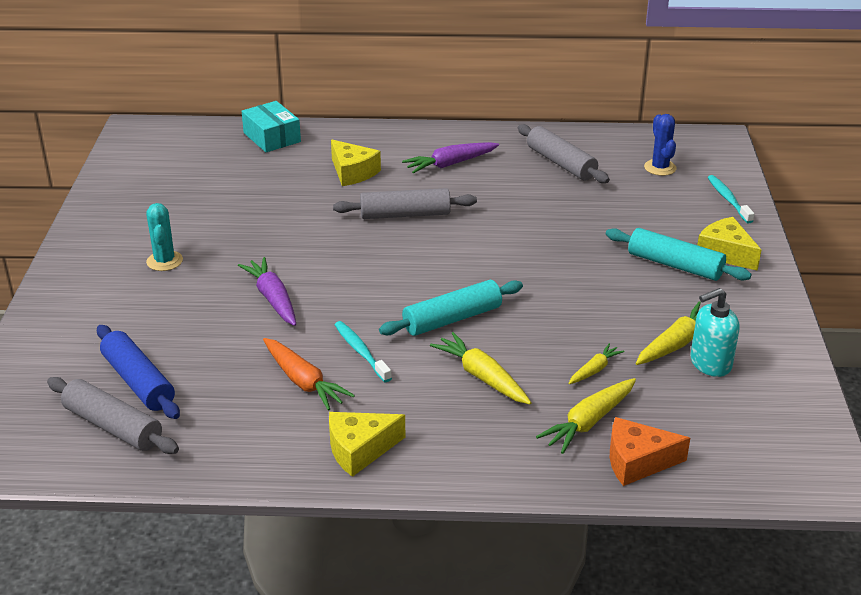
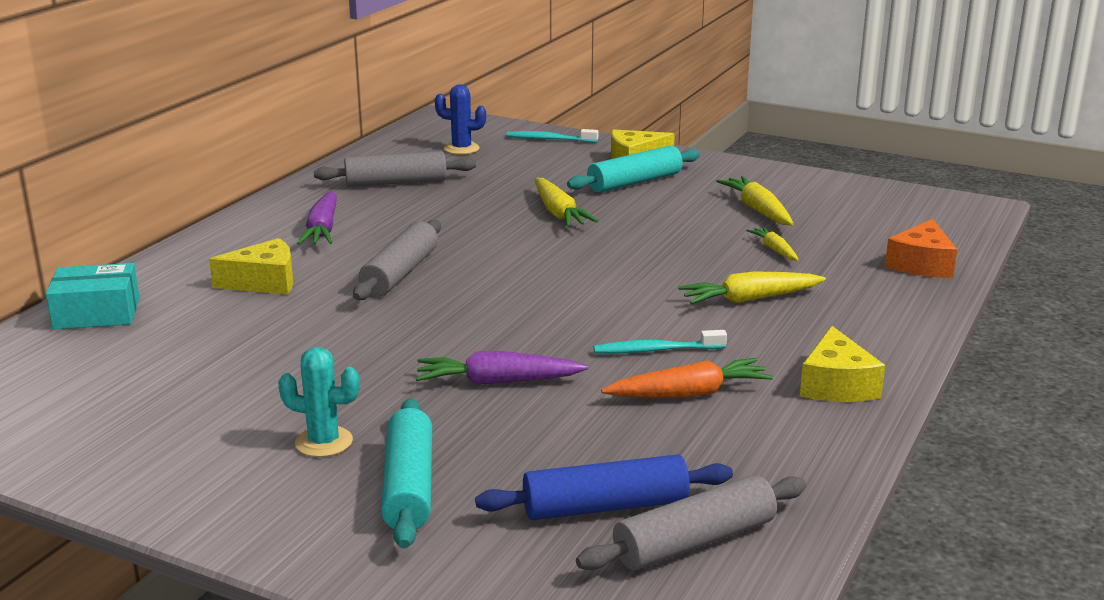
camera: 65 degrees left, 10 degrees down
(452, 319) = (635, 292): turquoise rolling pin -> turquoise rolling pin (409, 486)
(588, 422) = (853, 270): yellow carrot -> yellow carrot (558, 213)
(710, 363) = (797, 206): turquoise soap dispenser -> none

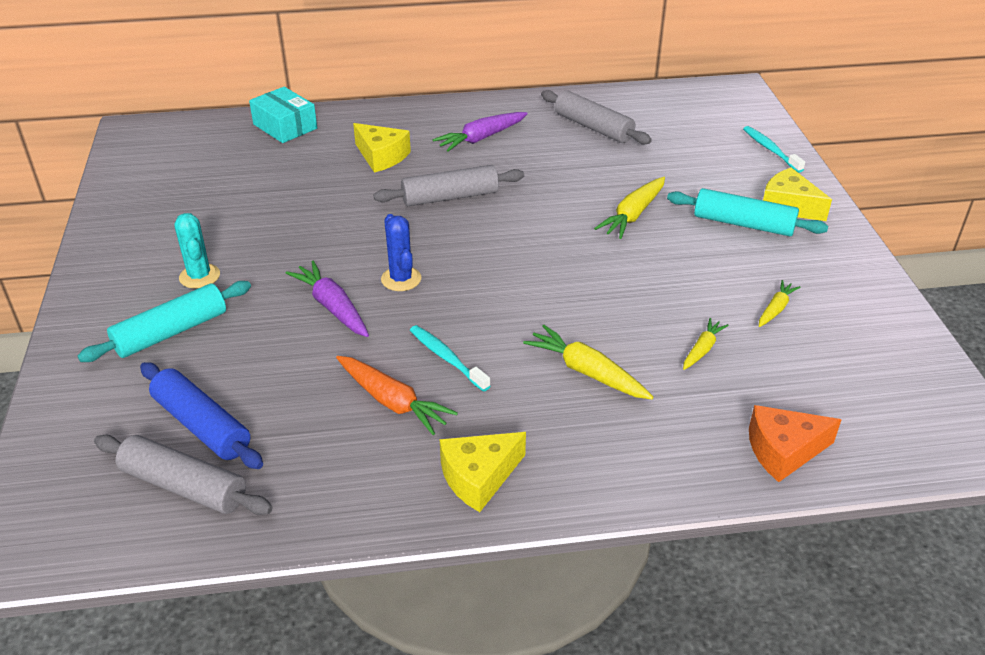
camera: 55 degrees right, 15 degrees up
(461, 149) = (692, 123): blue cactus -> blue cactus (401, 279)
(758, 210) = (775, 309): yellow carrot -> yellow carrot, size x0.60

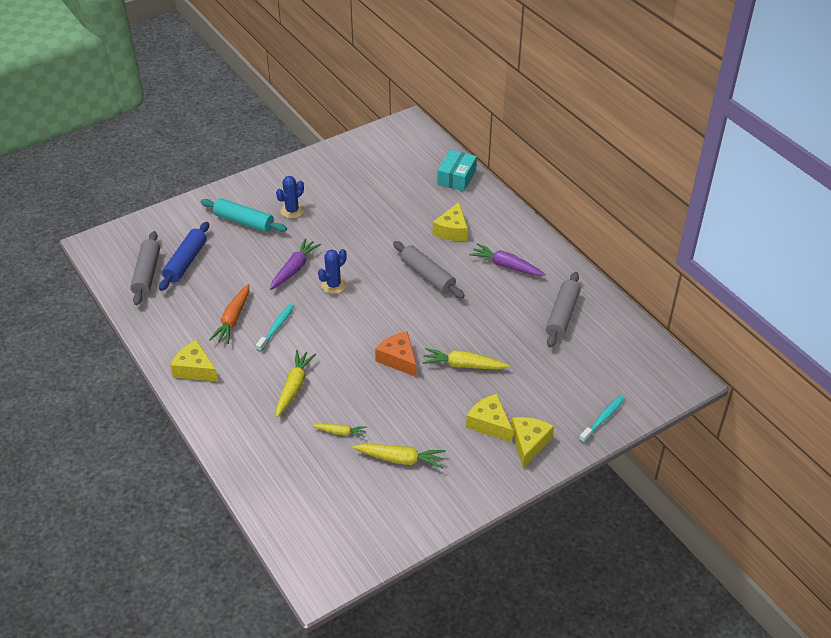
camera: 65 degrees right, 5 degrees up
(199, 276) = (292, 211): turquoise cactus -> blue cactus
(743, 224) = (489, 423): turquoise rolling pin -> yellow cheese
(775, 309) = (400, 459): yellow carrot -> yellow carrot, size x1.67
(783, 451) = (269, 487): orange cheese -> orange cheese (398, 359)

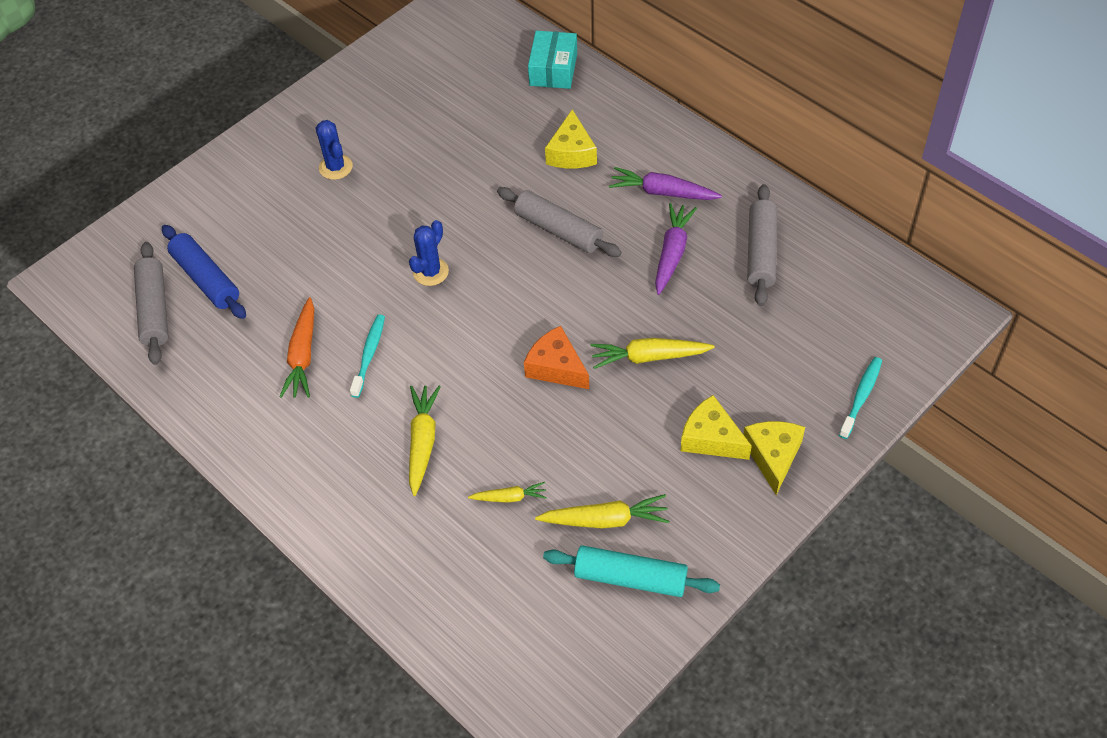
camera: 10 degrees left, 10 degrees up
(186, 262) = (206, 279): blue rolling pin -> blue rolling pin turned 45 degrees counterclockwise
(195, 369) = (272, 445): yellow cheese -> none
(244, 222) = (271, 198): turquoise rolling pin -> turquoise rolling pin (630, 578)
(292, 211) = (335, 167): blue cactus -> blue cactus turned 60 degrees counterclockwise
(294, 269) = (367, 258): purple carrot -> purple carrot (672, 253)

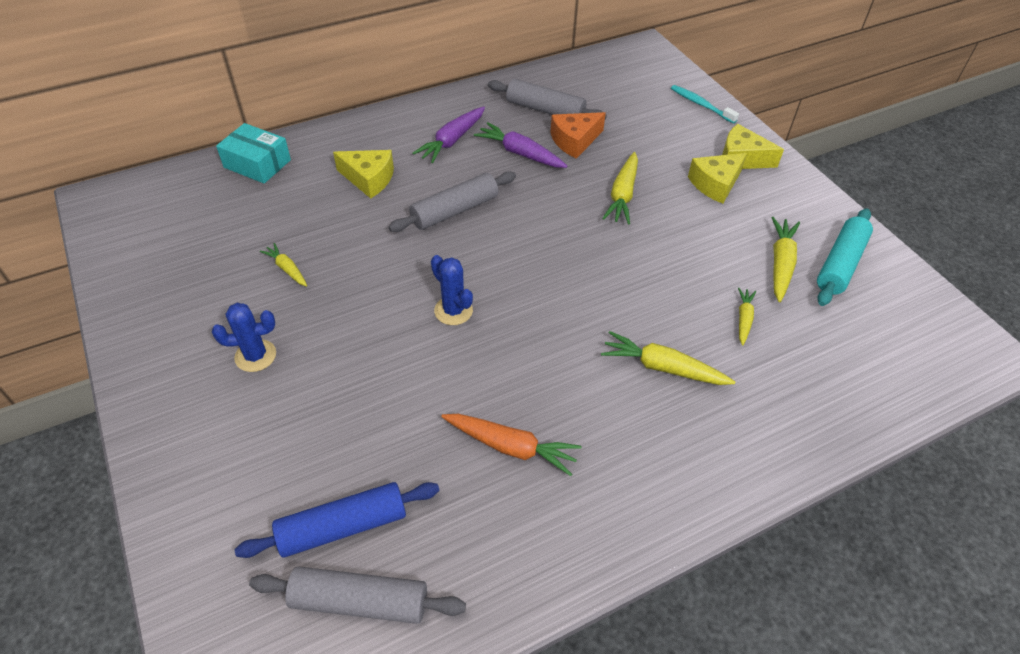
camera: 75 degrees left, 5 degrees down
(369, 355) = (537, 386): turquoise toothbrush -> none
(433, 146) = (287, 269): none -> yellow carrot
(556, 367) = (610, 252): orange cheese -> orange cheese (574, 141)

